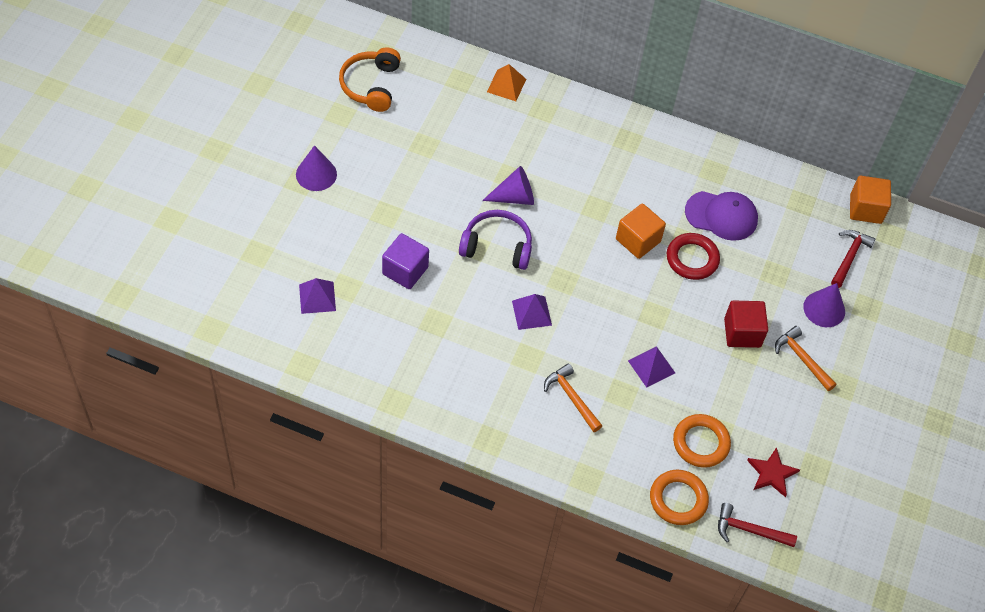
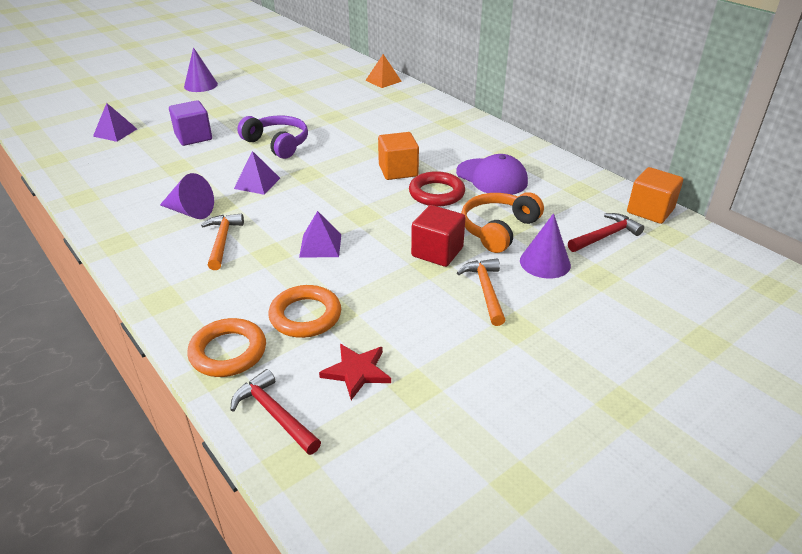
camera: 35 degrees right, 20 degrees down
(371, 85) = (289, 62): orange headphones -> orange headphones (498, 229)
(514, 197) = (323, 126): purple cone -> purple cone (190, 211)

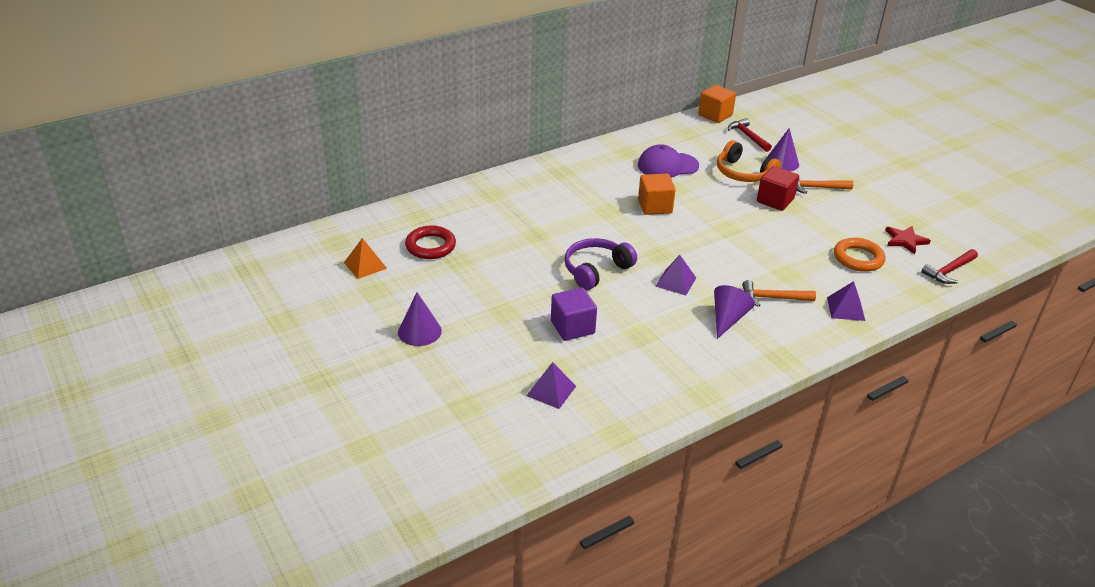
camera: 85 degrees left, 0 degrees up
(228, 352) = (902, 290): orange ring -> none
(320, 245) = (773, 250): purple pyramid -> purple pyramid (845, 309)
(383, 81) = (449, 199): orange pyramid -> orange pyramid (365, 265)
(436, 193) = (693, 192): red ring -> red ring (430, 246)
(491, 177) = (667, 165): purple cap -> purple cap turned 150 degrees counterclockwise

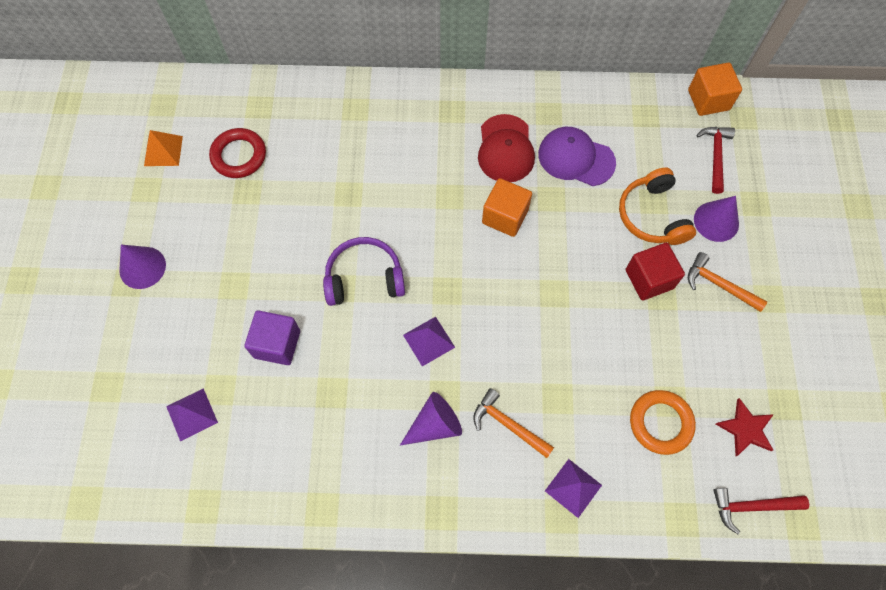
camera: 35 degrees right, 30 degrees up
(618, 177) = (505, 149): none -> red cap

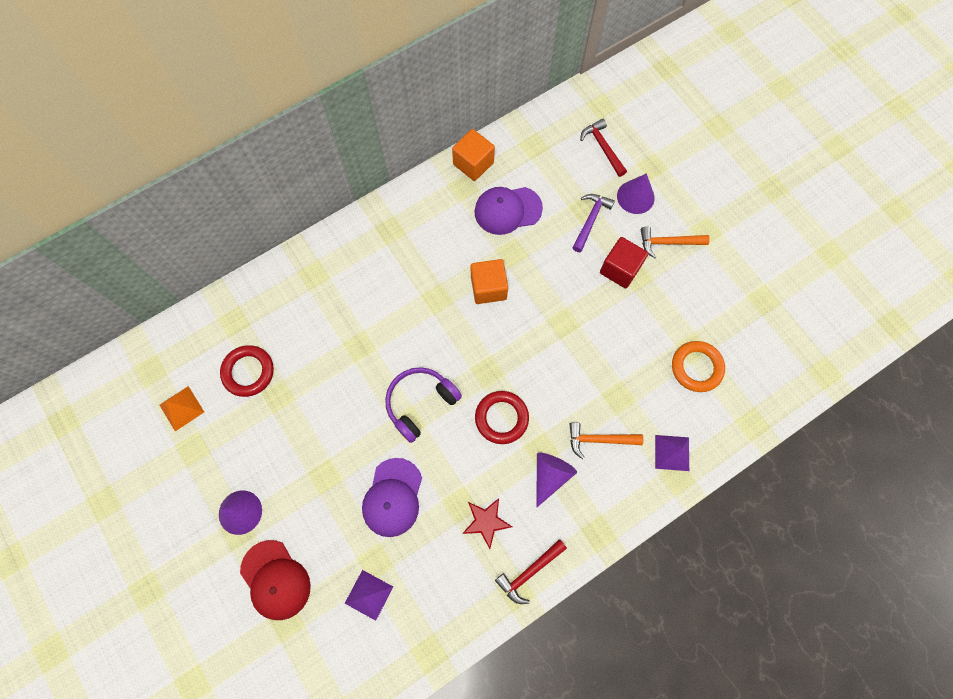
camera: 35 degrees left, 5 degrees up
(277, 344) = (393, 497): purple cube -> purple cap
(428, 341) = (501, 418): purple pyramid -> red ring
(505, 149) = (452, 235): red cap -> red cap (275, 580)
(652, 215) = (590, 220): orange headphones -> purple hammer
(708, 100) = (569, 106): orange cube -> orange cube (473, 163)
(745, 429) = (751, 334): red star -> red star (486, 521)
(751, 506) = (789, 384): red hammer -> red hammer (529, 572)

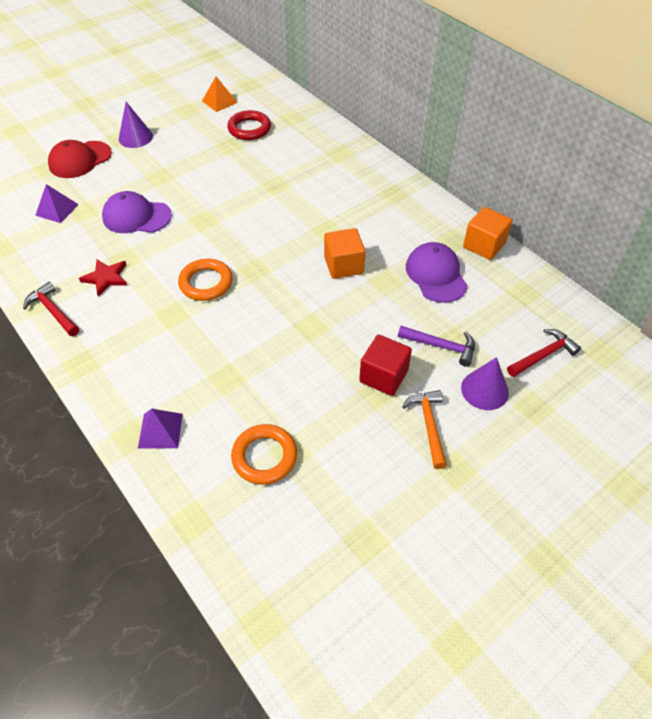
camera: 85 degrees right, 20 degrees down
(420, 403) = (221, 227): purple headphones -> none
(501, 418) = (206, 283): red ring -> orange ring
(550, 475) = (145, 322): purple cone -> none
(599, 440) = (179, 361): orange hammer -> none

